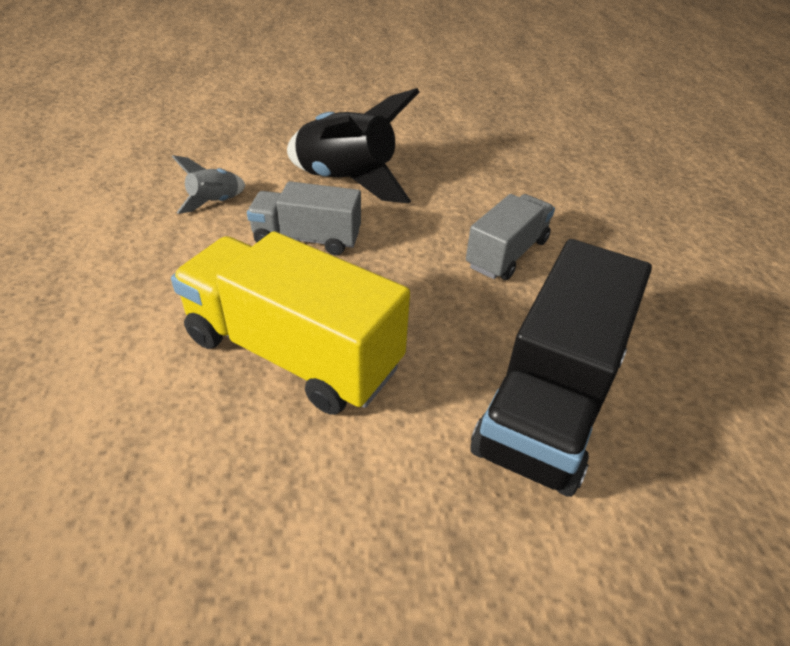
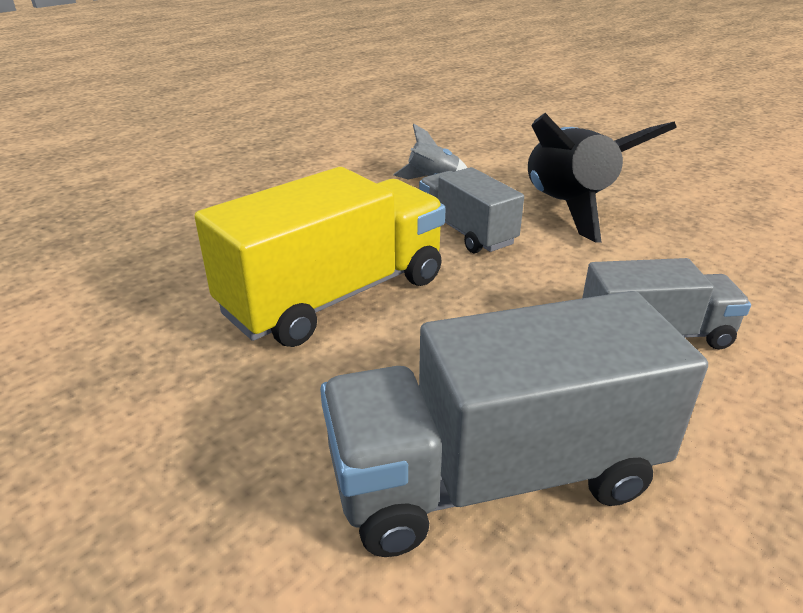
camera: 50 degrees right, 10 degrees down
(293, 353) = (335, 296): yellow truck -> yellow truck turned 60 degrees clockwise
(551, 401) = (494, 476): black truck -> grey truck

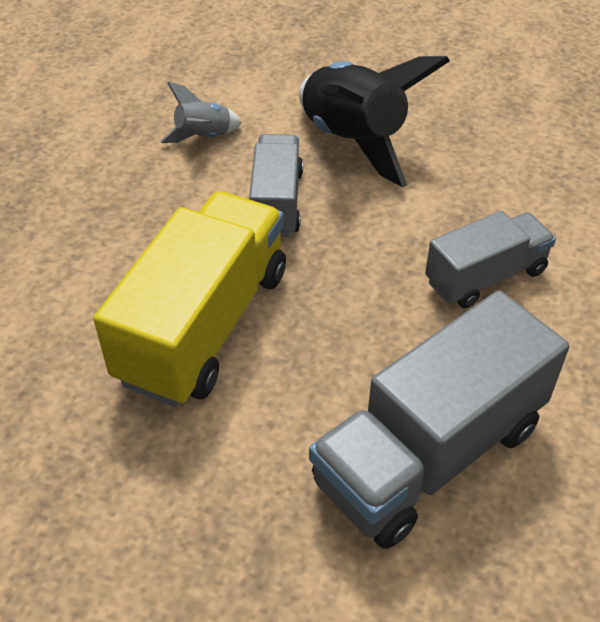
camera: 25 degrees left, 15 degrees up
(466, 231) = (276, 203): grey truck -> grey truck turned 60 degrees clockwise

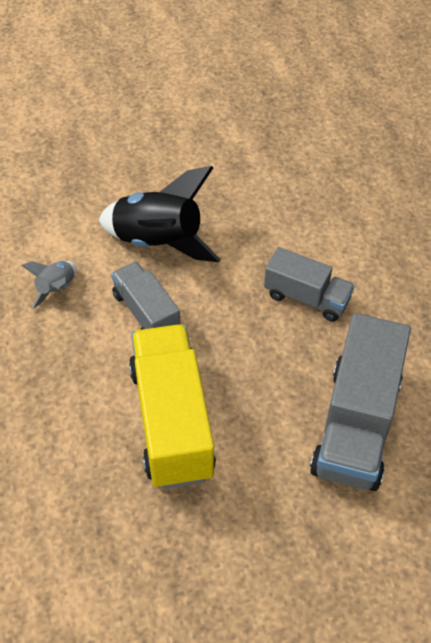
camera: 35 degrees left, 5 degrees up
(485, 276) = (306, 297): grey truck -> grey truck turned 90 degrees clockwise

